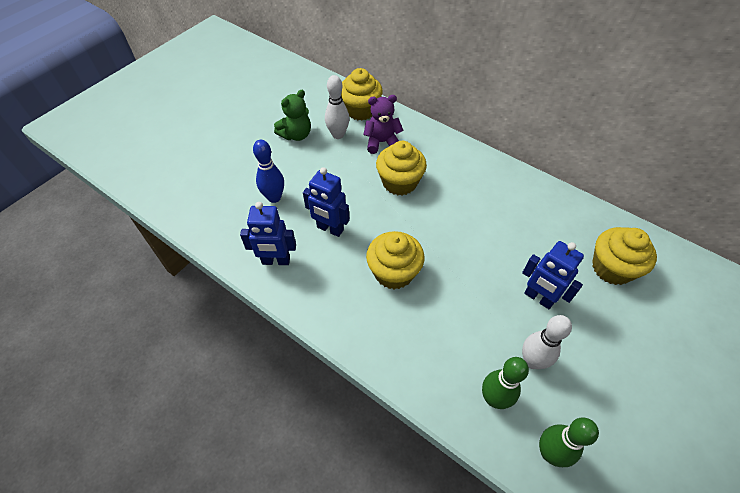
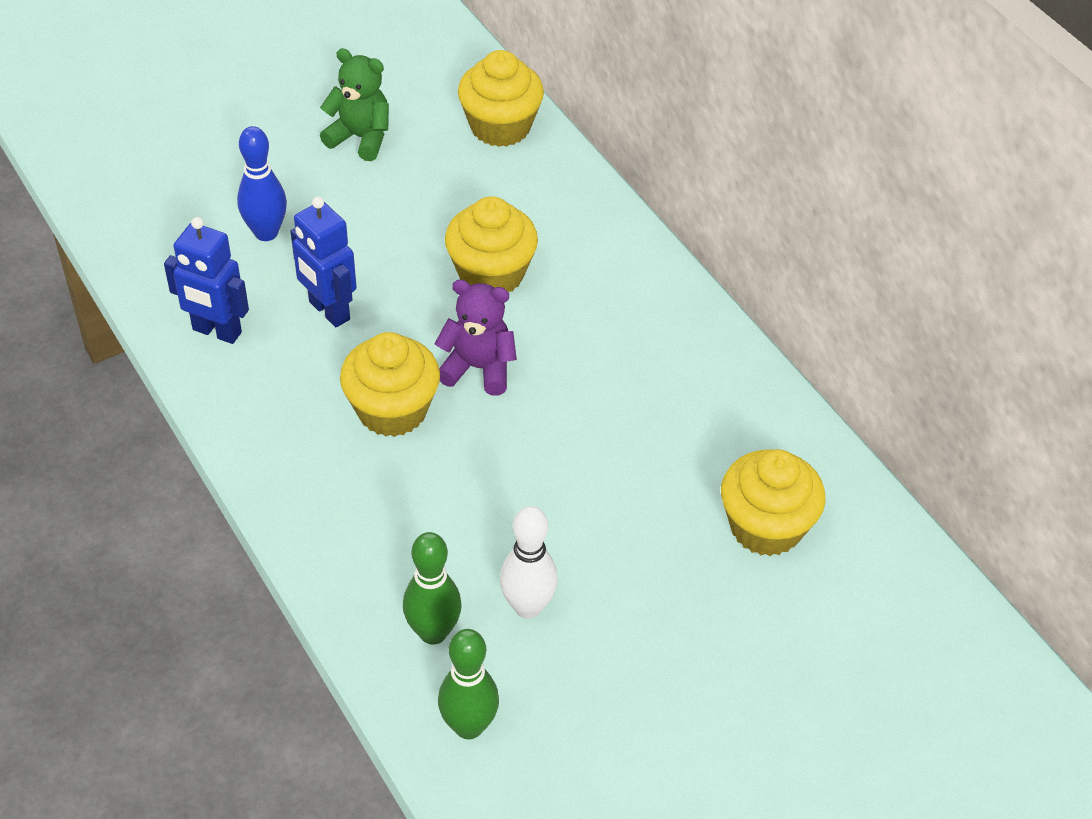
camera: 20 degrees right, 5 degrees down
(296, 135) = (360, 138): green teddy bear -> green teddy bear turned 135 degrees counterclockwise
(338, 135) = (433, 159): white bowling pin -> none
(382, 142) = (503, 196): purple teddy bear -> purple teddy bear (478, 368)
(538, 298) = (604, 526): blue robot -> none

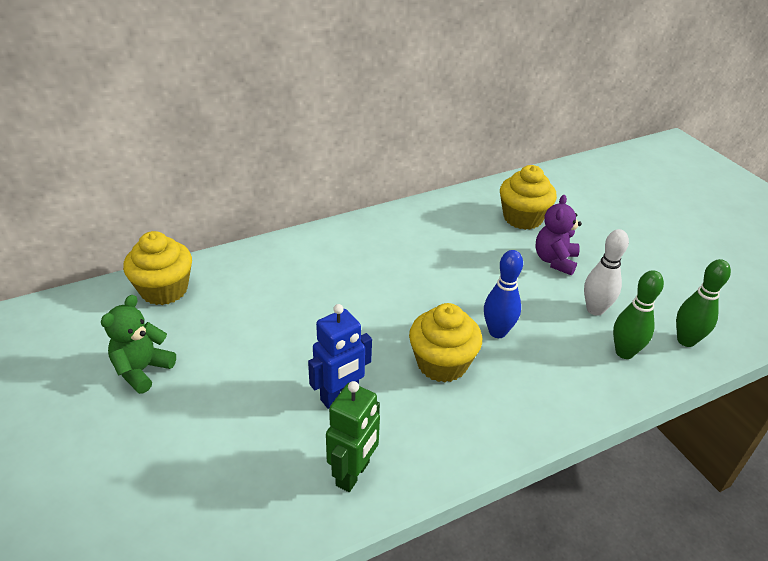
camera: 85 degrees left, 10 degrees down
(216, 331) = (353, 474): blue robot -> green robot
(266, 233) = (239, 437): blue bowling pin -> blue bowling pin (497, 332)
(478, 368) = (404, 317): purple teddy bear -> purple teddy bear (555, 260)
(491, 274) = (316, 305): yellow cupcake -> none

